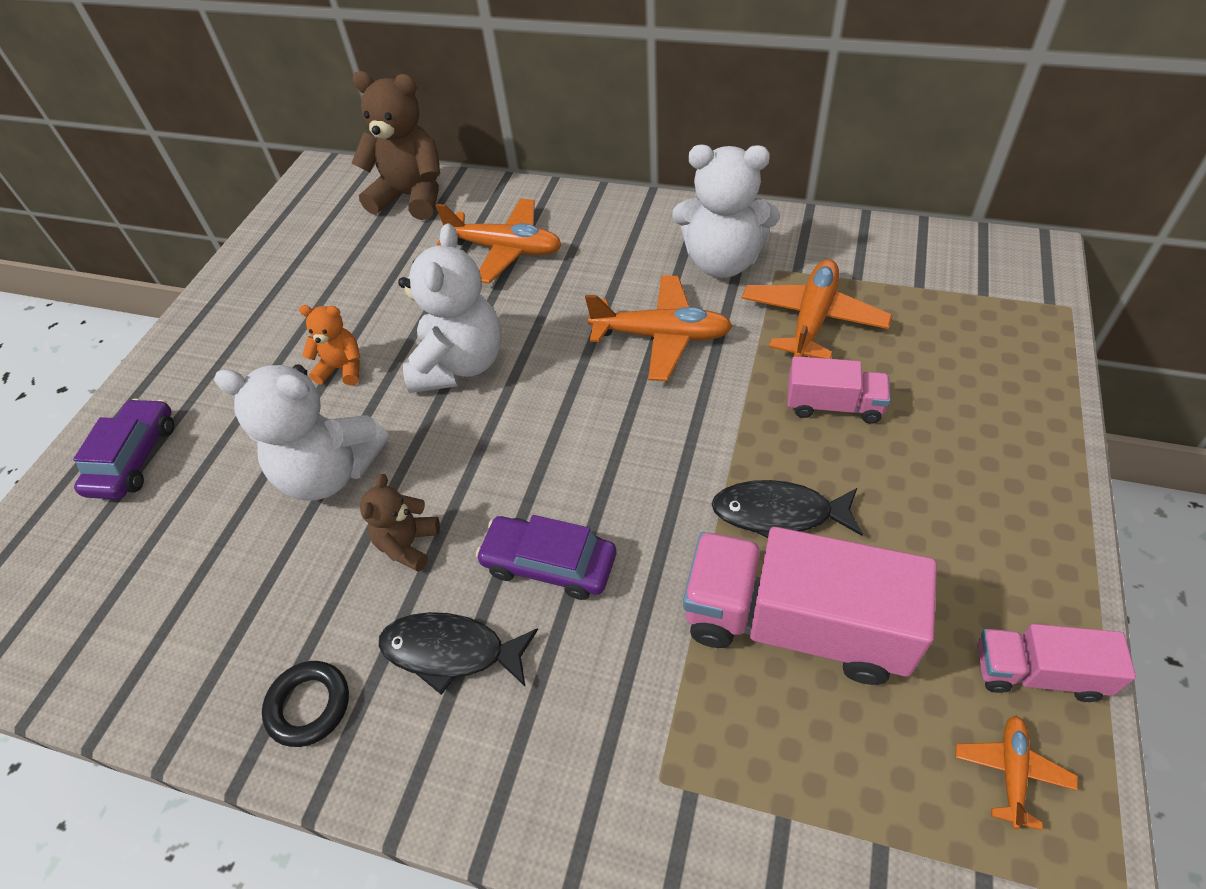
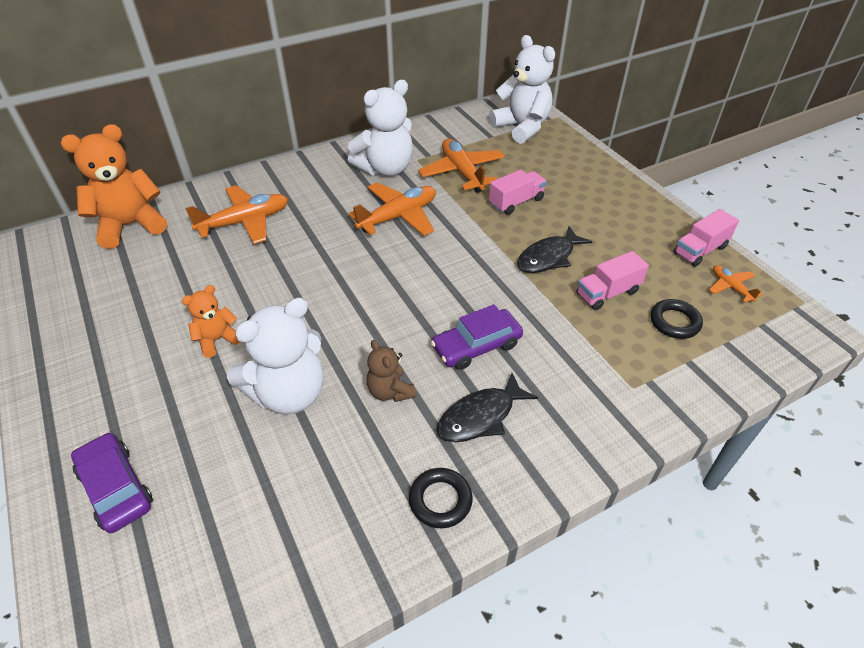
camera: 50 degrees left, 5 degrees down
(412, 197) = (131, 225): brown teddy bear -> orange teddy bear
(459, 365) = (298, 292): white teddy bear -> white teddy bear (522, 127)
(795, 624) = (607, 293): pink truck -> pink truck, size x0.53
(839, 745) = (674, 322): none -> black ring

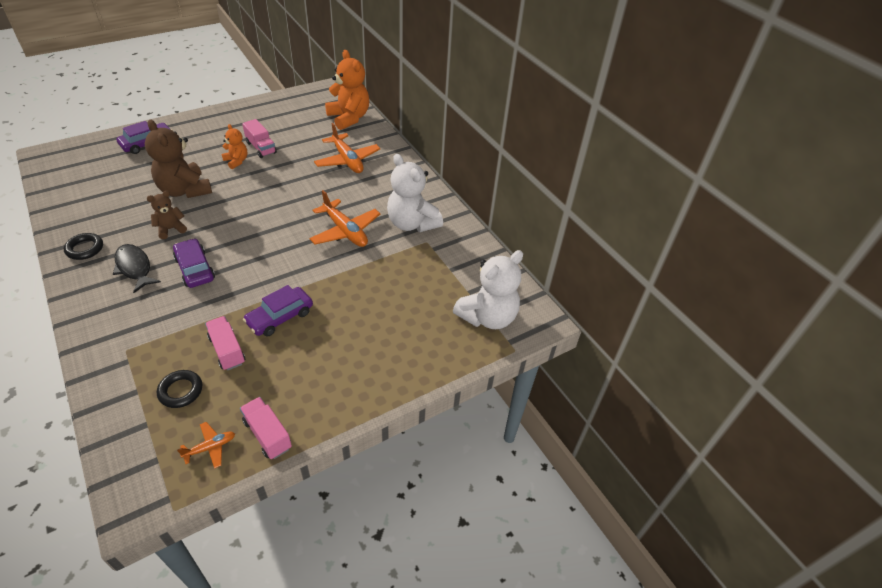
camera: 85 degrees right, 0 degrees up
(289, 393) = (185, 190): white teddy bear -> brown teddy bear
(462, 172) = (406, 269): orange plane -> none
(516, 202) = (359, 302): pink truck -> pink truck (261, 148)
(548, 257) = (280, 317): black fish -> purple car

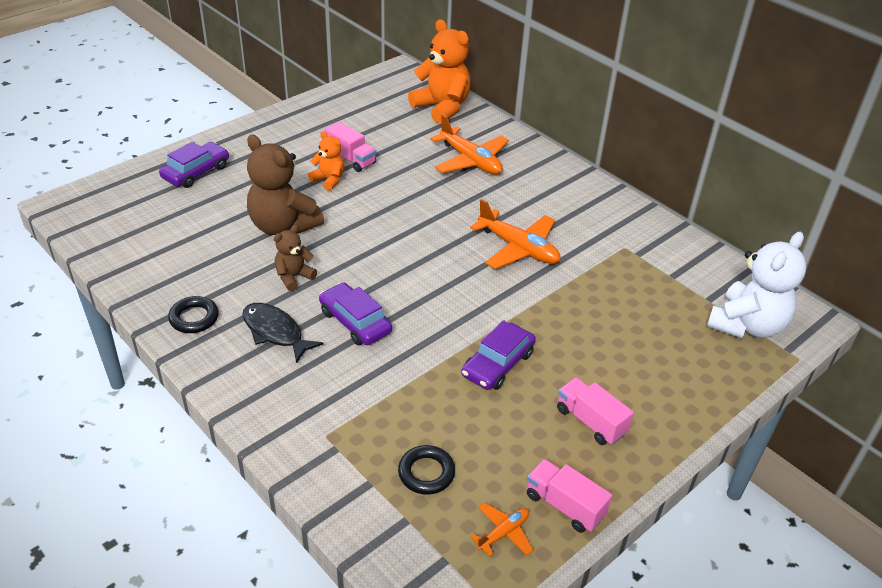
camera: 10 degrees left, 5 degrees down
(227, 350) = (455, 414): pink truck -> pink truck (590, 421)
(412, 223) = (595, 227): white teddy bear -> none

